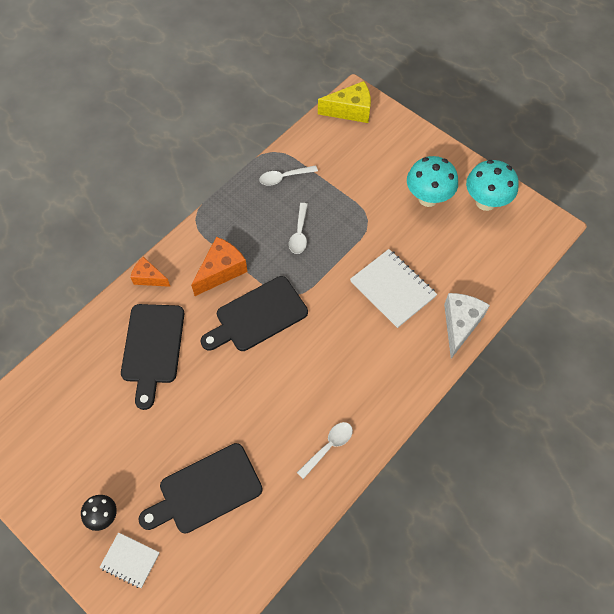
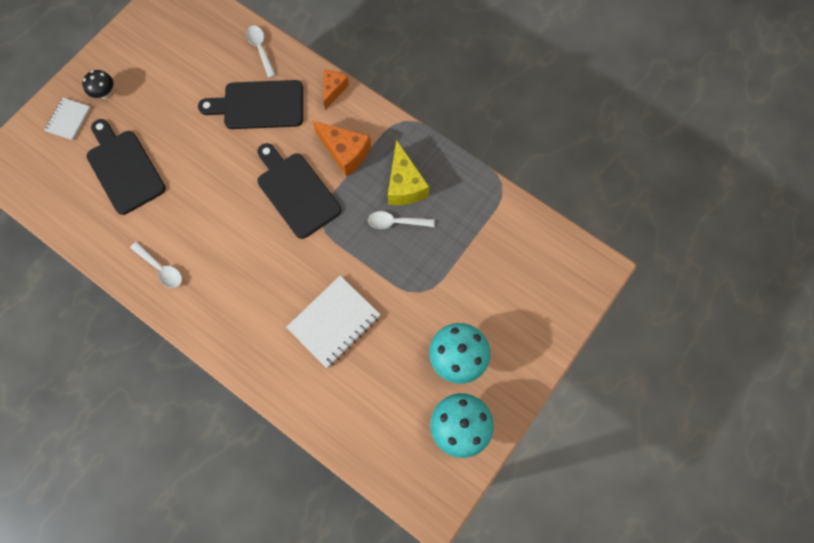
camera: 85 degrees right, 10 degrees up
(284, 177) = (467, 200): white spoon -> white spoon (260, 49)
(350, 110) = (574, 264): yellow cheese -> yellow cheese (404, 185)
(460, 325) = (294, 394): white cheese -> none

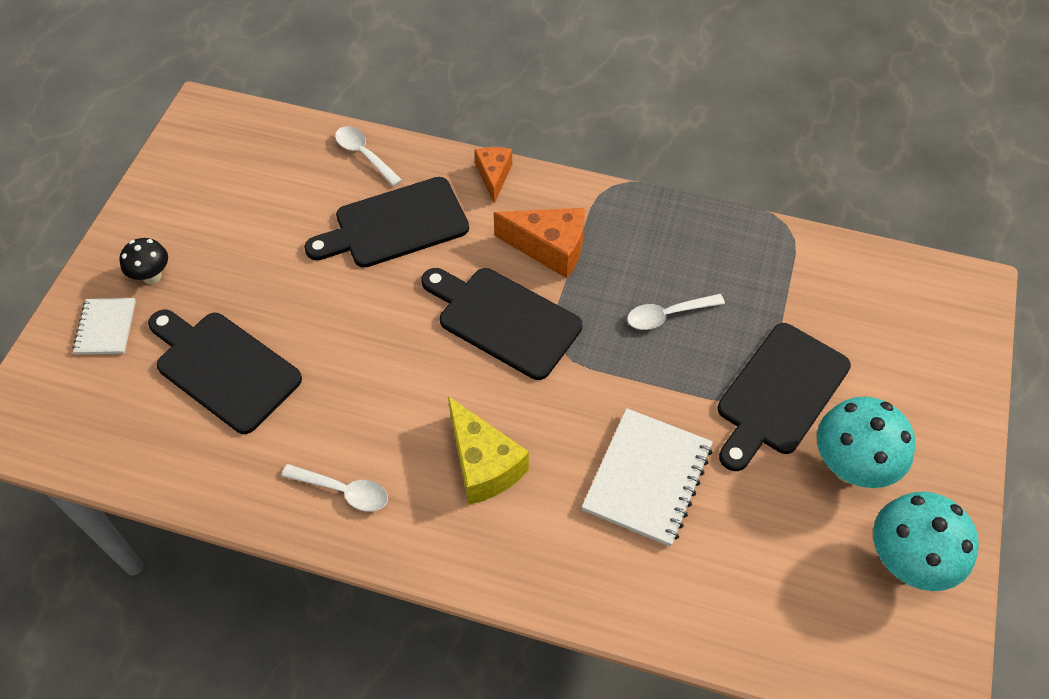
camera: 20 degrees left, 15 degrees down
(404, 185) = (654, 264): yellow cheese -> yellow cheese (483, 464)
(438, 297) = (779, 394): none -> black cutting board

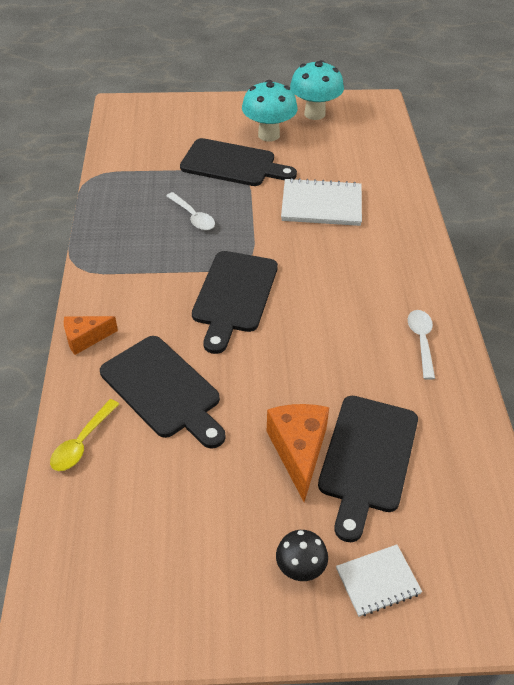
camera: 110 degrees left, 10 degrees down
(364, 155) = (82, 443): white spoon -> yellow spoon
(483, 464) = (356, 276): yellow cheese -> none
(549, 248) = (155, 286): orange cheese -> orange cheese (298, 451)

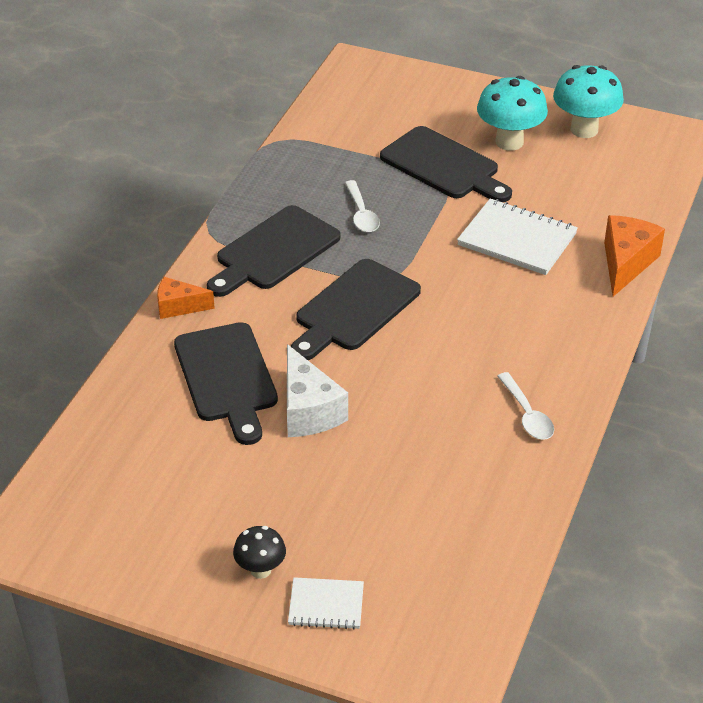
camera: 25 degrees right, 5 degrees down
(82, 443) = (124, 399): yellow spoon -> none
(250, 396) = (308, 410): none -> white cheese
(298, 451) = (324, 474): orange cheese -> orange cheese (626, 263)
(367, 458) = (388, 503): black cutting board -> black cutting board (274, 251)
(421, 341) = (527, 415): white spoon -> white spoon turned 135 degrees clockwise

